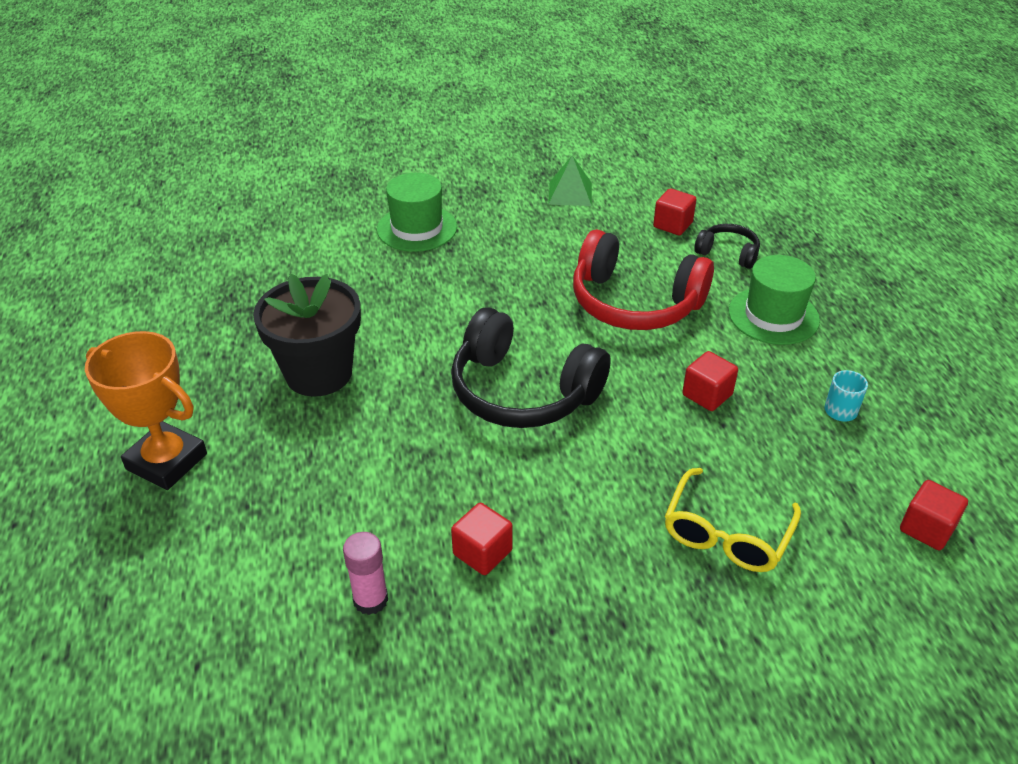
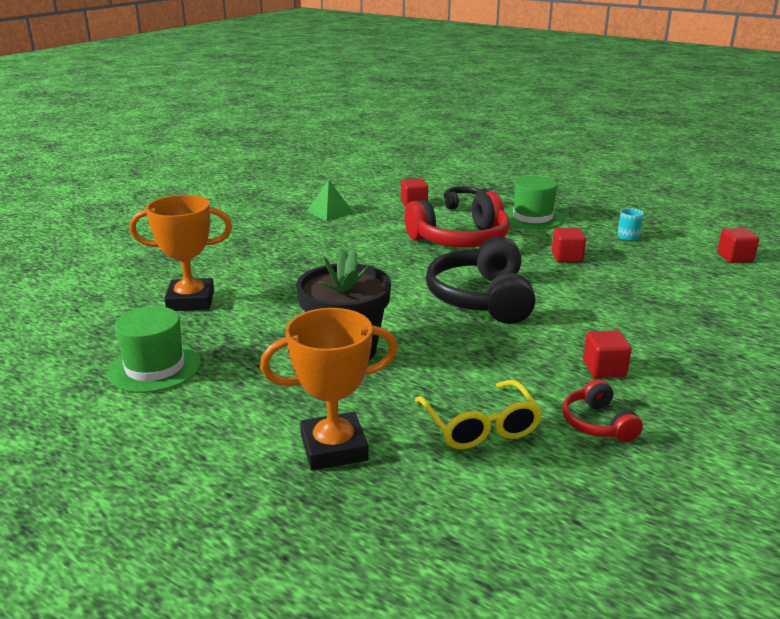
camera: 45 degrees left, 15 degrees down
(299, 243) = (191, 300): none -> orange trophy
(370, 600) = (597, 423): pink glue stick -> red headphones
(417, 228) = (264, 261): green hat -> green hat (155, 367)
(522, 391) = (482, 298): black headphones -> black headphones turned 105 degrees clockwise
(726, 534) = (679, 299): yellow glasses -> yellow glasses (480, 426)

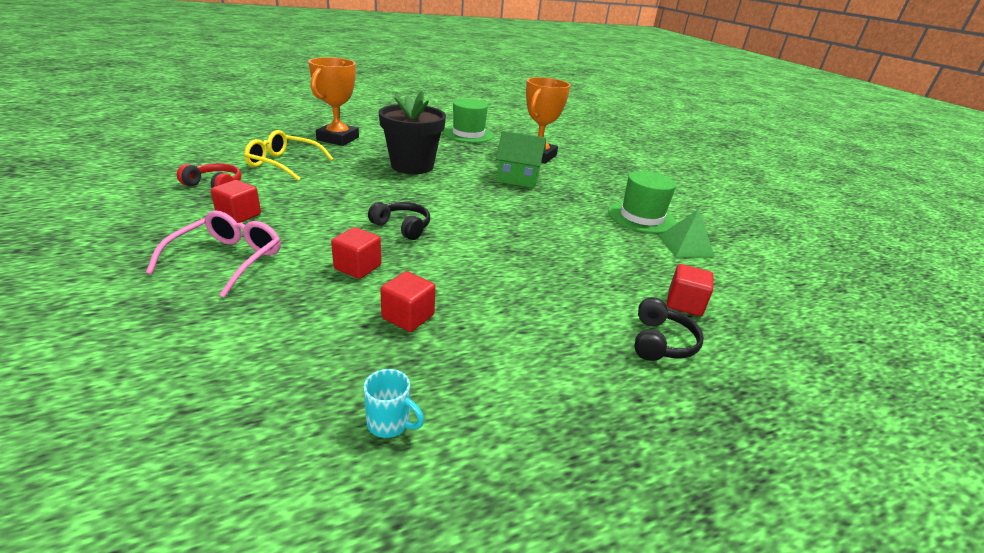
camera: 120 degrees right, 5 degrees up
(288, 290) = (518, 179): none -> green house
(460, 240) = (536, 278): red headphones -> none
(482, 298) = (402, 227): black headphones -> black headphones, size x0.49
(532, 217) = (558, 373): green hat -> green hat (641, 217)
(645, 332) = (227, 260): none -> pink glasses
(735, 257) = (155, 494): red cube -> red cube (358, 267)

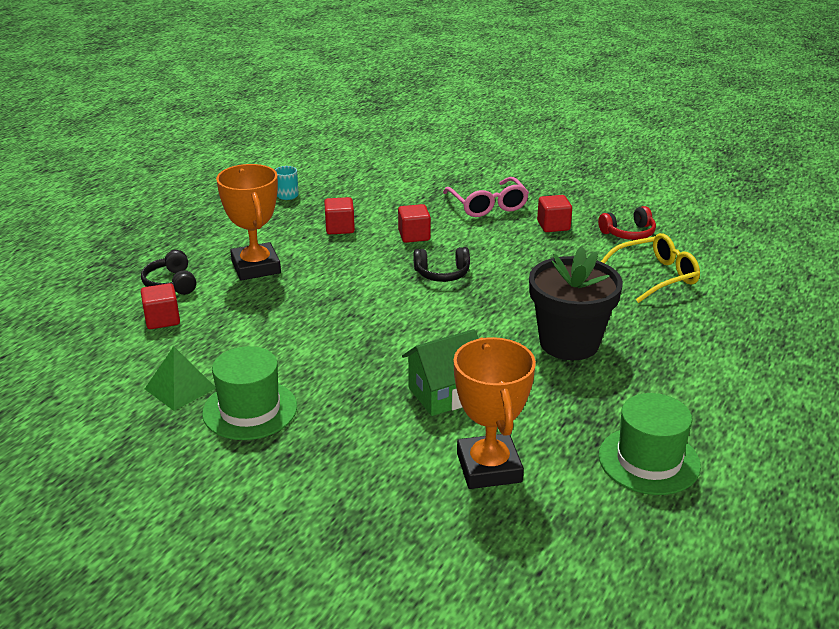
camera: 145 degrees right, 0 degrees up
(338, 139) = (718, 336): orange trophy -> orange trophy (256, 267)

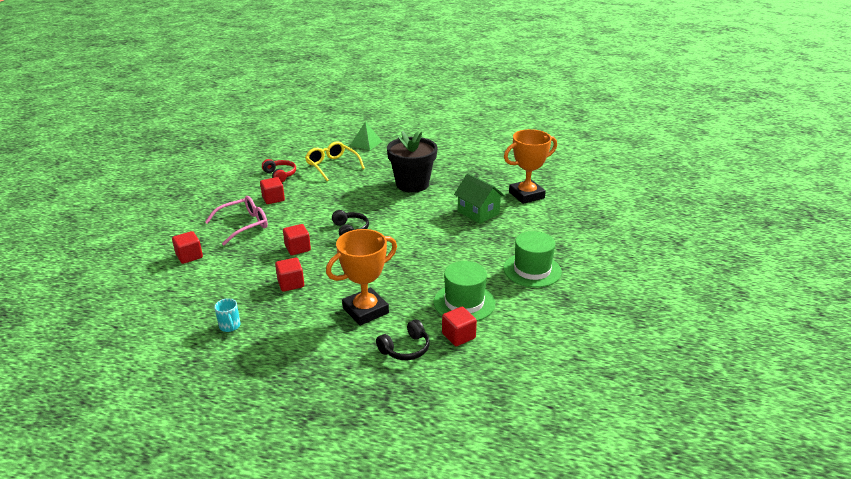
camera: 105 degrees left, 0 degrees up
(180, 388) = (530, 302): green pyramid -> green pyramid (366, 143)
(430, 176) = (189, 256): none -> red cube
(649, 460) = (495, 162): green hat -> green hat (464, 302)

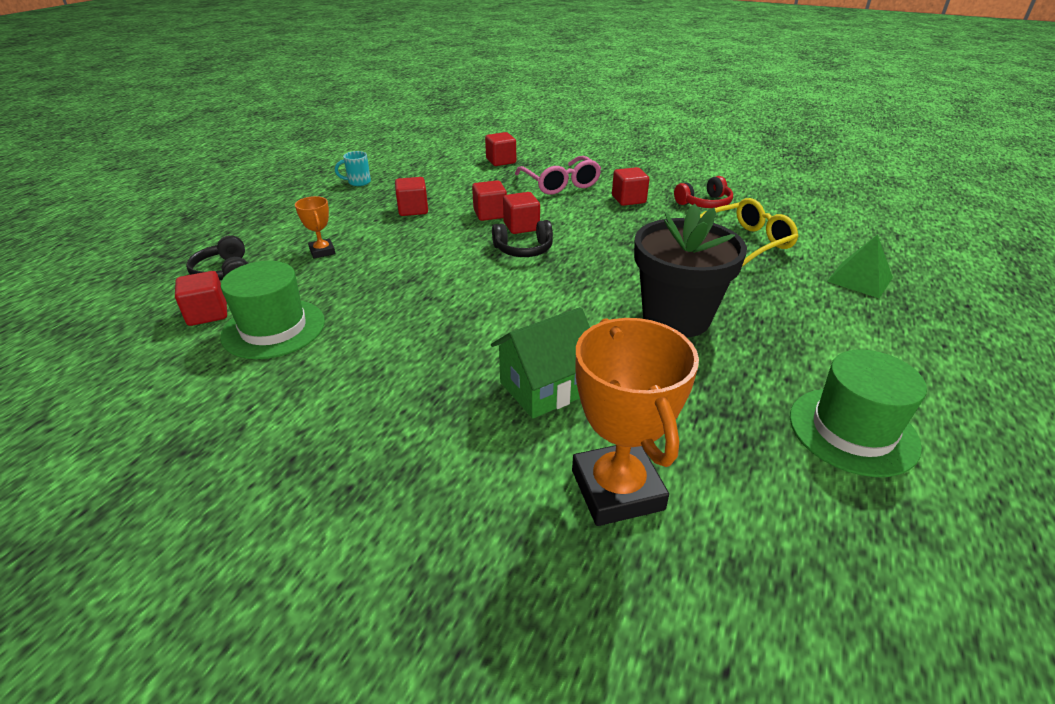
camera: 100 degrees right, 5 degrees up
(317, 234) = (521, 226): none -> red cube
(365, 310) = (322, 251): orange trophy -> orange trophy, size x0.48
(532, 270) = (301, 424): green hat -> green hat (853, 431)

